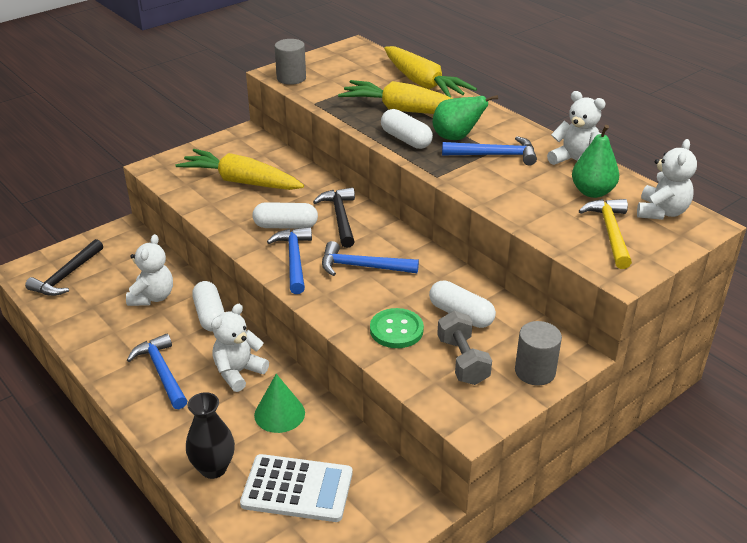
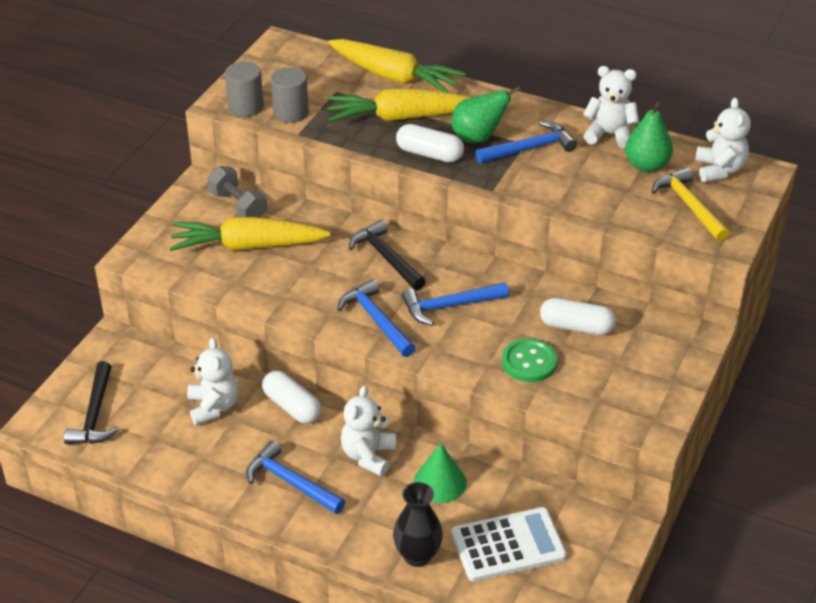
camera: 25 degrees left, 5 degrees up
(285, 226) = (337, 284): white capsule -> none
(462, 361) = (608, 372): grey dumbbell -> grey dumbbell (238, 206)
(535, 371) = (676, 361): grey cylinder -> grey cylinder (290, 113)

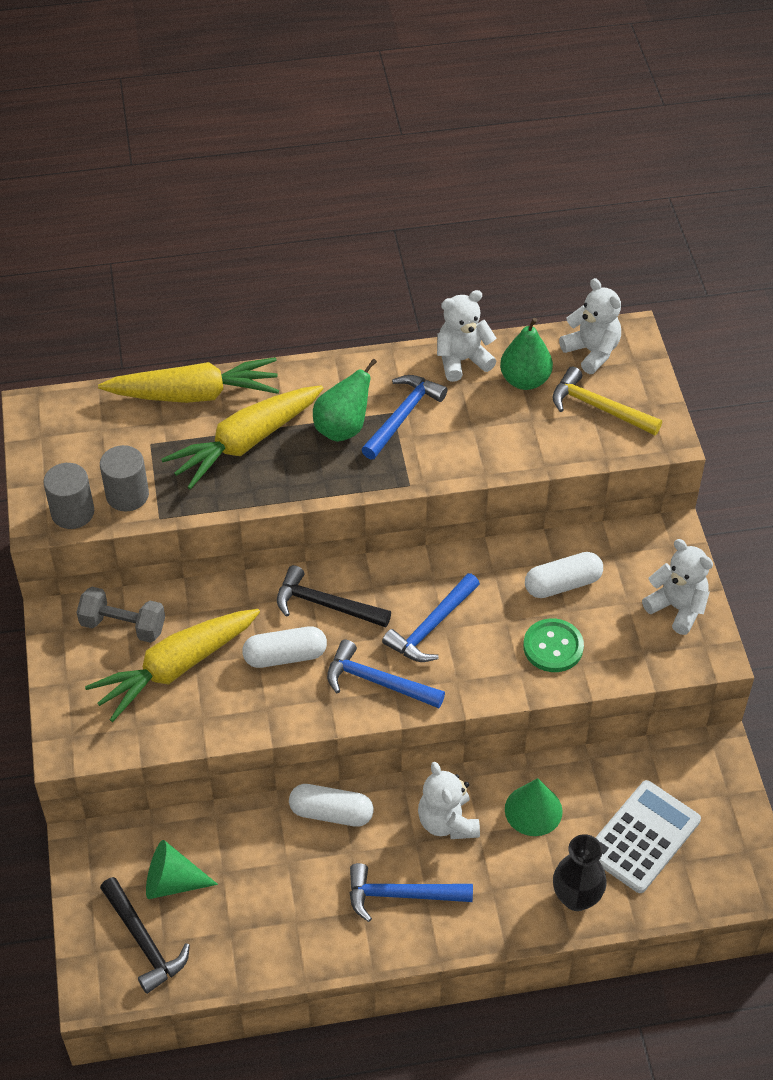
camera: 35 degrees left, 10 degrees up
(147, 390) = (172, 882): none -> green cone
(213, 407) = (256, 860): white teddy bear -> white teddy bear (677, 608)
(429, 154) = (313, 473): white capsule -> white capsule (285, 656)

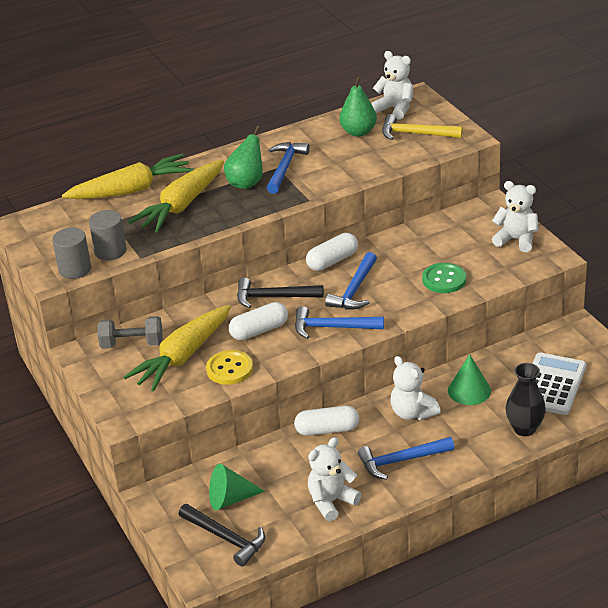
camera: 15 degrees left, 15 degrees down
(224, 708) = (229, 369): none -> yellow button
(462, 360) = (310, 132): white teddy bear -> white teddy bear (331, 502)
(562, 584) = (432, 247): white capsule -> white capsule (332, 261)

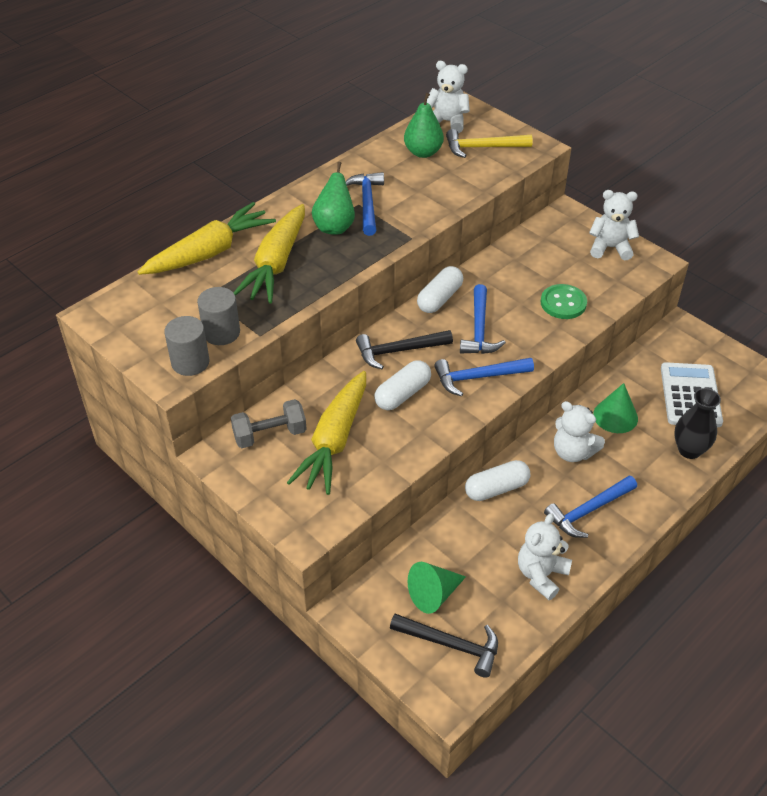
camera: 20 degrees left, 10 degrees up
(229, 369) = (393, 447): yellow button -> none

